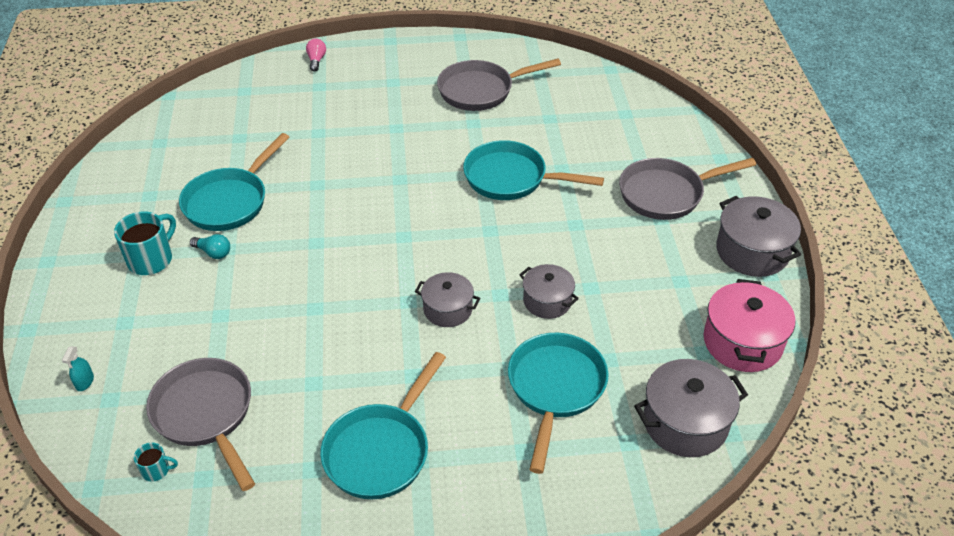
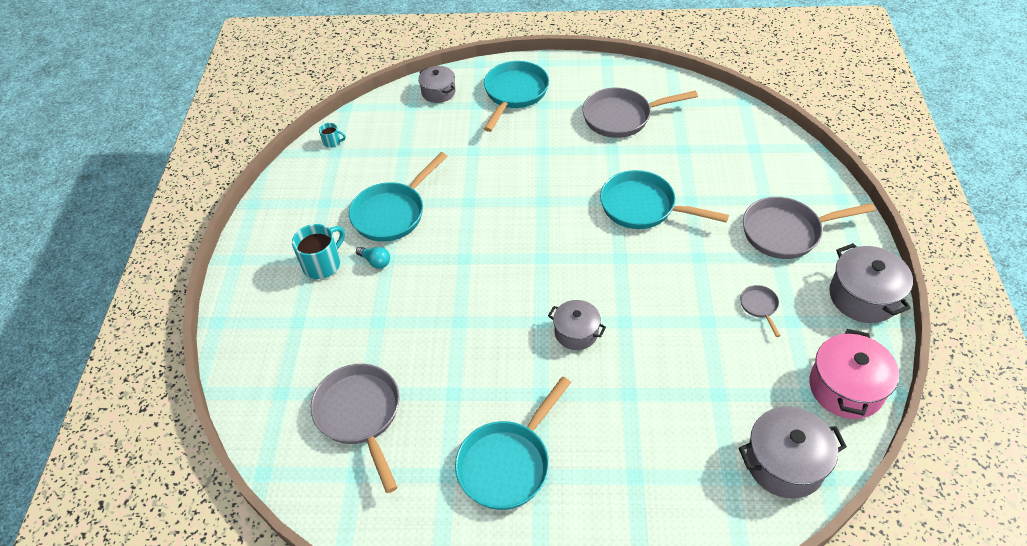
camera: 10 degrees right, 5 degrees up
(85, 382) = (261, 375): turquoise spray bottle -> none
(156, 470) = (316, 463): turquoise mug -> turquoise mug (332, 142)
(316, 60) = (476, 79): pink light bulb -> none
(547, 301) = (666, 331): grey pot -> grey pot (438, 92)
(555, 388) = (667, 418): turquoise pan -> turquoise pan (514, 93)
(644, 269) = (759, 306): none -> grey pan

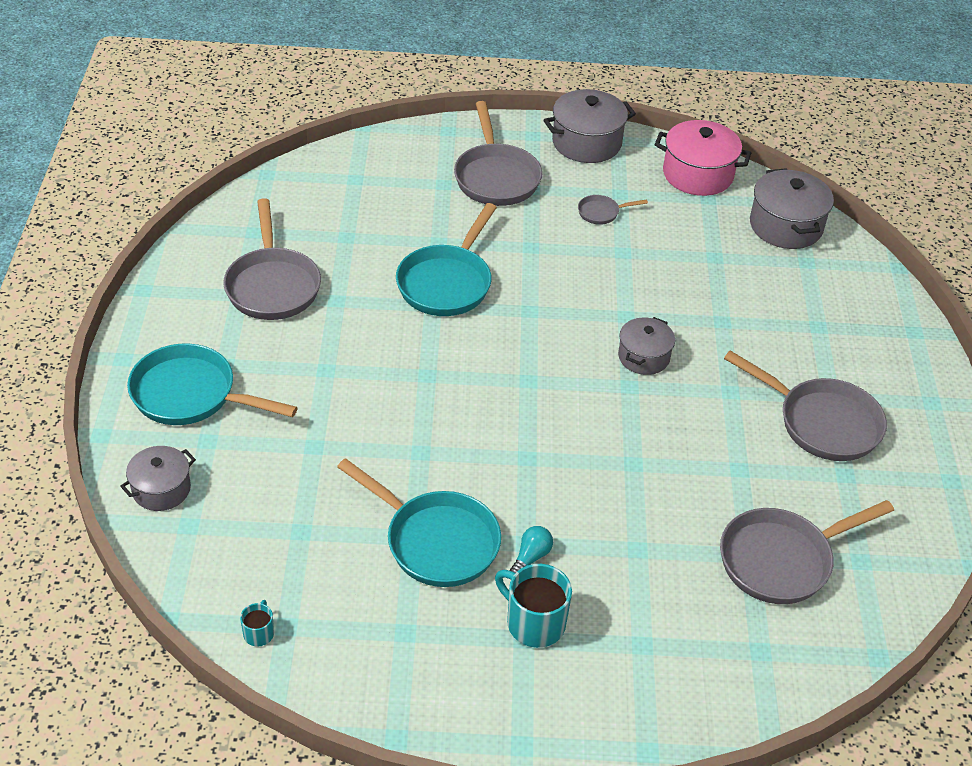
camera: 95 degrees left, 5 degrees down
(507, 463) = (822, 423): turquoise pan -> grey pan

